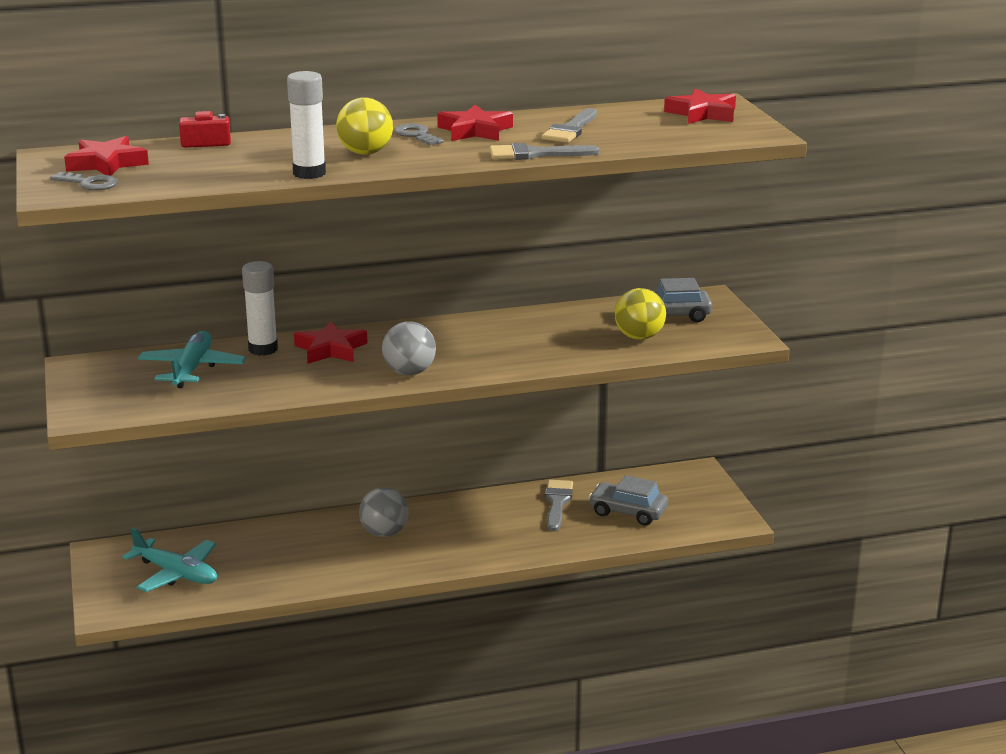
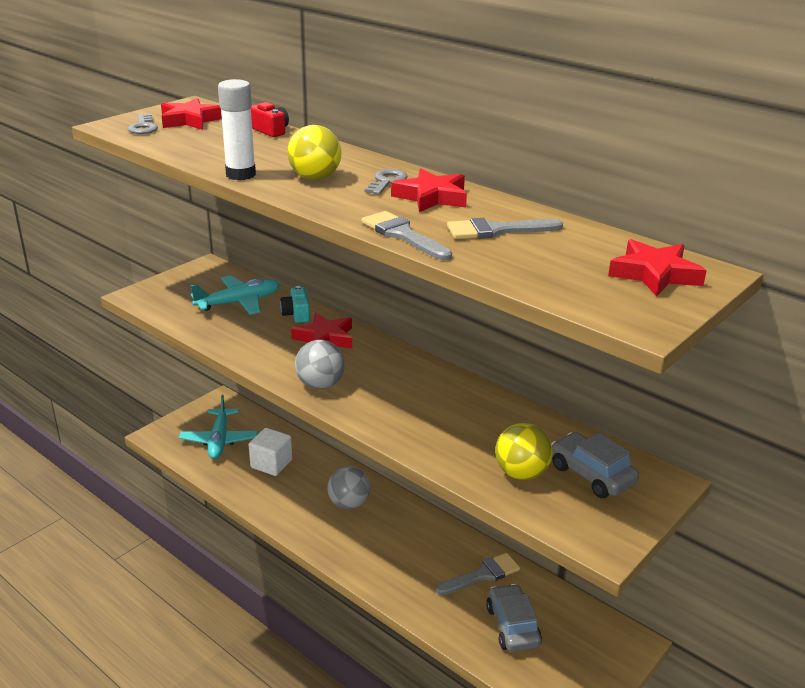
camera: 55 degrees right, 5 degrees up
(263, 349) = (296, 314): white glue stick -> turquoise camera
(263, 555) = (271, 464): none -> white cube

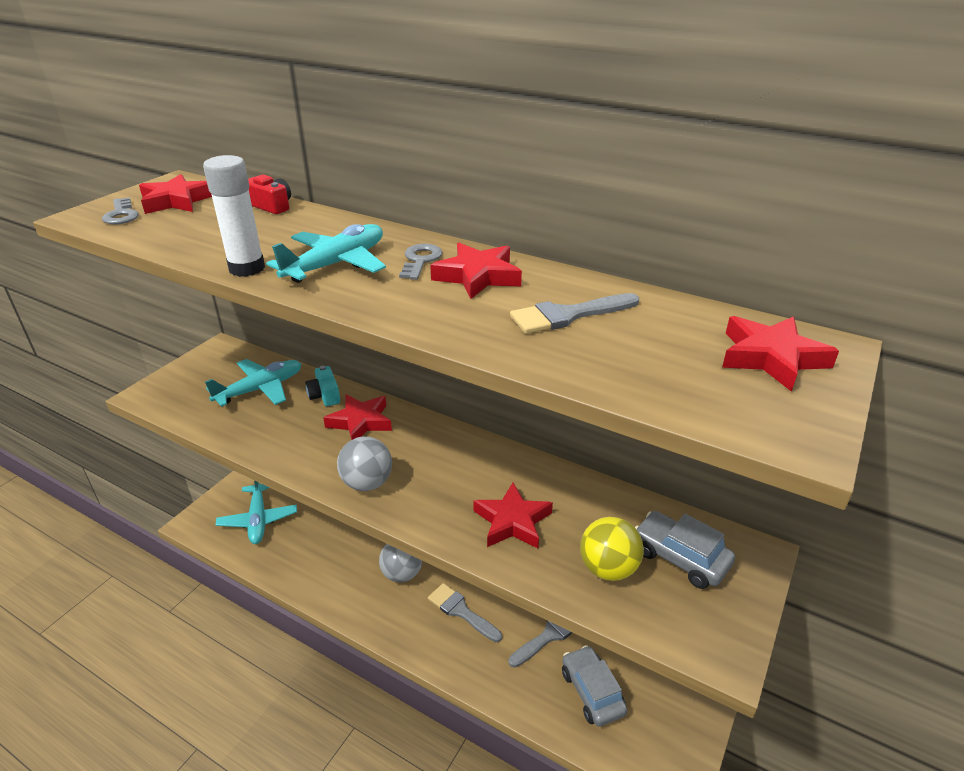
camera: 10 degrees left, 5 degrees up
(271, 464) = (316, 539): white cube -> none
(315, 178) = (336, 264): yellow ball -> turquoise plane
(403, 235) = (462, 335): grey brush -> grey brush (461, 611)
(444, 429) = (512, 521): none -> red star

